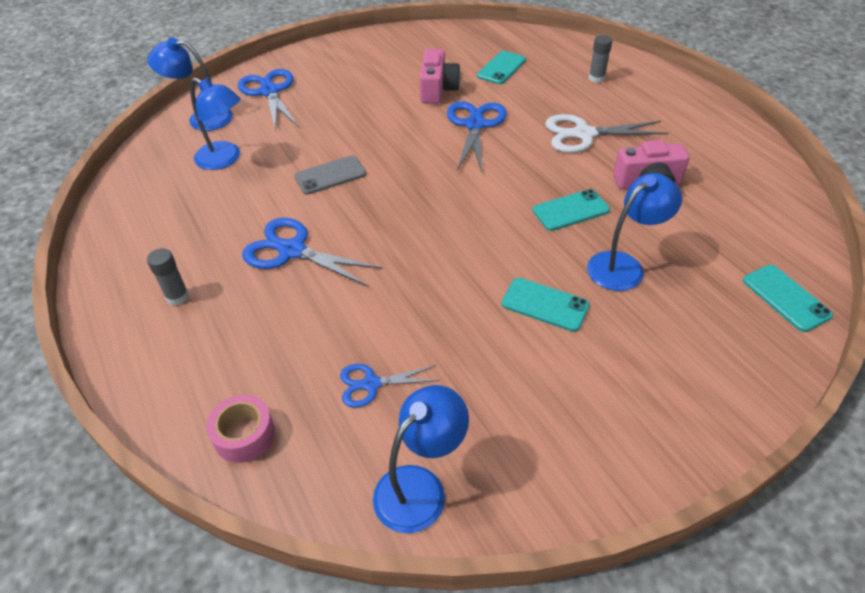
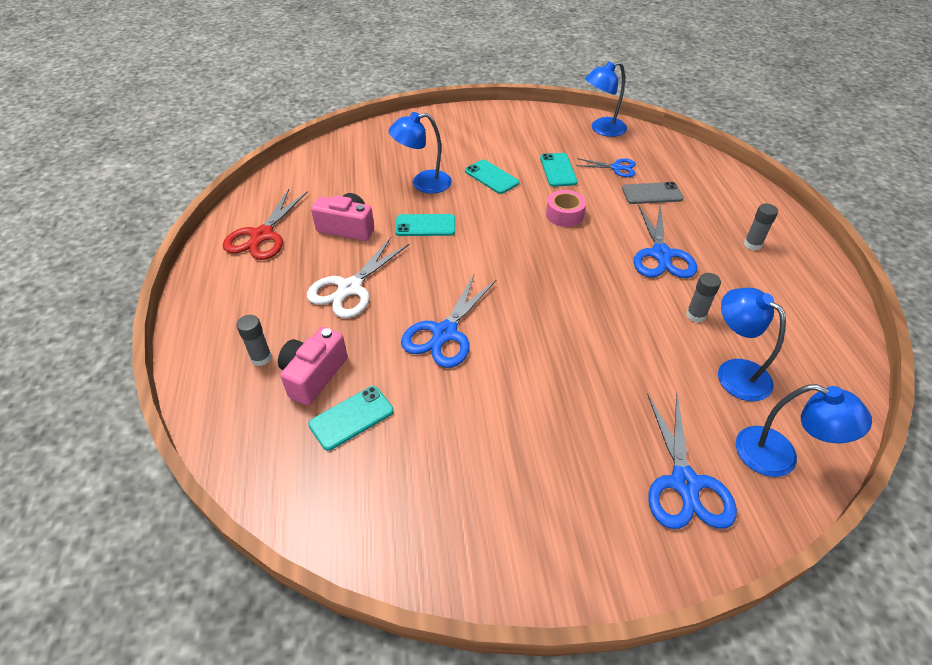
camera: 160 degrees left, 0 degrees up
(244, 435) = (693, 165): pink tape -> pink tape (564, 215)
(255, 196) = (695, 315): none -> grey glue stick
(292, 250) = (661, 255): blue scissors -> blue scissors turned 45 degrees clockwise
(330, 175) = (618, 316): grey phone -> grey phone (652, 193)
(438, 90) = (455, 404): pink camera -> pink camera (313, 375)
(583, 134) = (350, 288): white scissors -> white scissors turned 105 degrees clockwise
(718, 154) = (262, 236): none -> red scissors
(786, 298) = (348, 146): turquoise phone -> turquoise phone (558, 170)

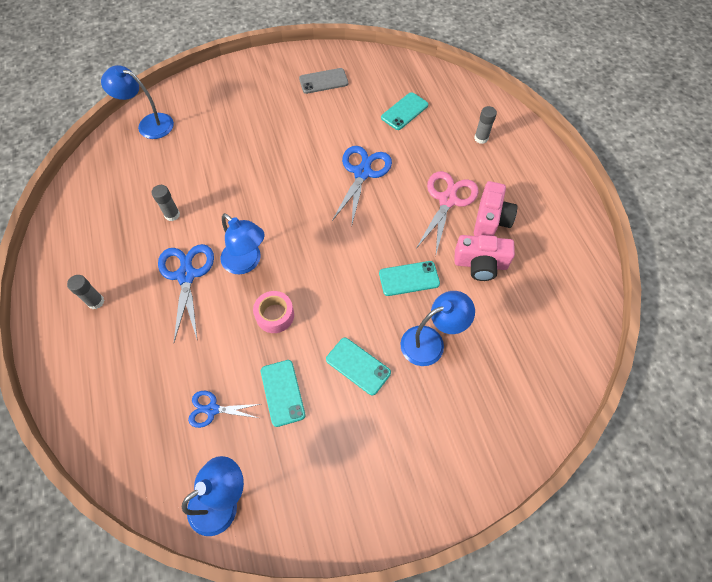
camera: 170 degrees right, 15 degrees up
(262, 236) = (551, 243): red scissors -> none
(313, 375) = (440, 132): pink camera -> pink camera (491, 219)
(350, 288) = (447, 200): white scissors -> pink scissors
(652, 193) = (178, 365): grey phone -> grey phone (323, 81)
(685, 483) = (208, 104): blue scissors -> none
(734, 372) = (157, 172): blue lamp -> blue lamp (246, 263)

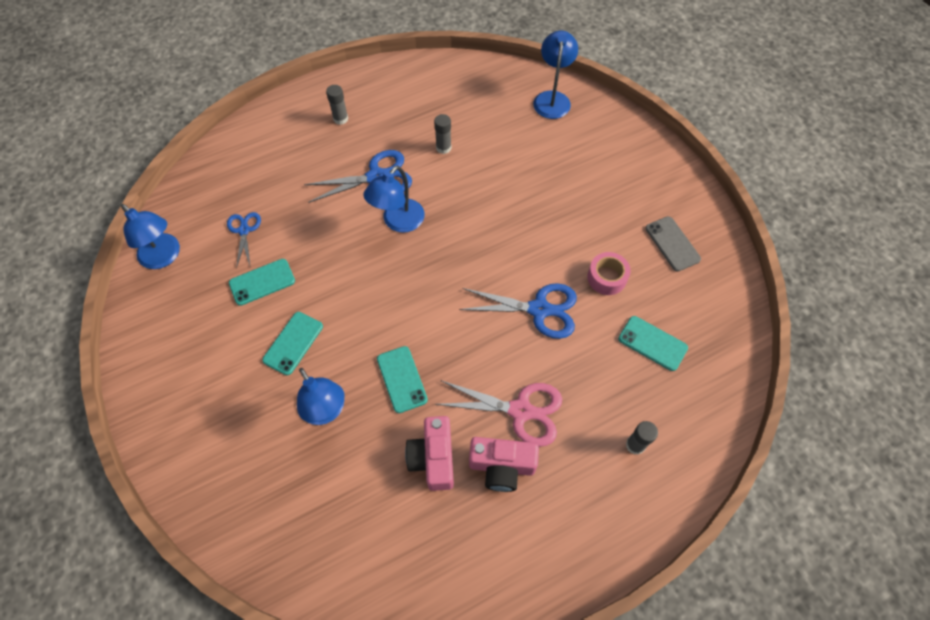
camera: 80 degrees right, 0 degrees up
(275, 315) = (342, 259): pink tape -> pink tape (607, 277)

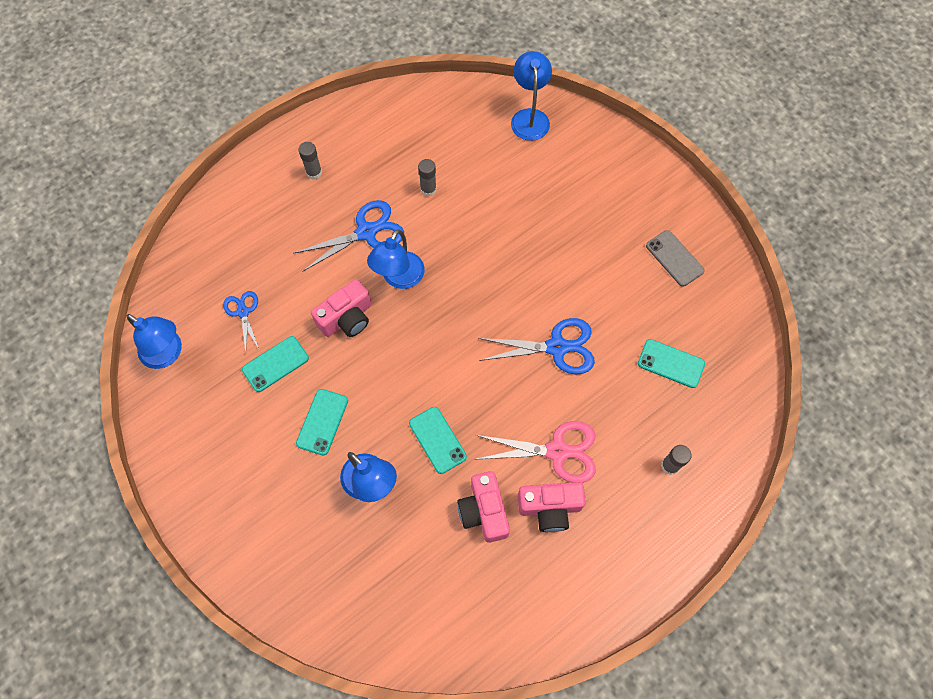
camera: 10 degrees left, 5 degrees up
(340, 251) = (347, 318): none -> pink camera
(607, 277) = (616, 304): pink tape -> none

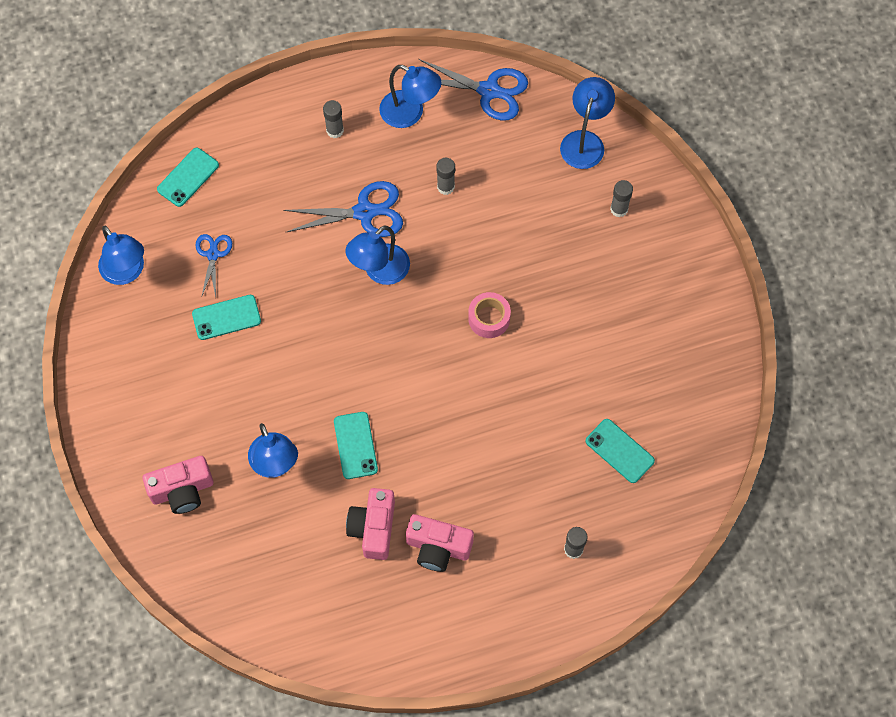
camera: 20 degrees right, 0 degrees up
(322, 422) = (251, 389): turquoise phone -> turquoise phone (188, 177)
(347, 318) = (312, 295): pink camera -> pink camera (182, 490)
(374, 139) = (410, 113): none -> blue lamp
(510, 287) = (489, 318): none -> pink tape
(557, 347) = (511, 395): blue scissors -> blue scissors (489, 91)
(557, 451) = (468, 497): pink scissors -> none
(581, 162) = (619, 209): none -> grey glue stick
(674, 258) = (672, 345): grey phone -> none

